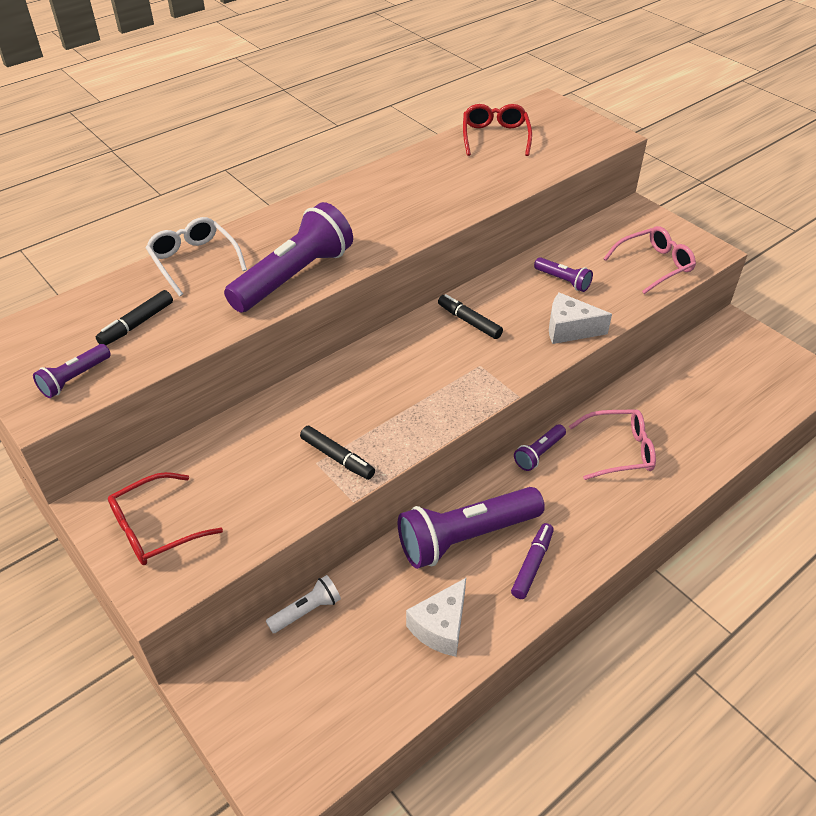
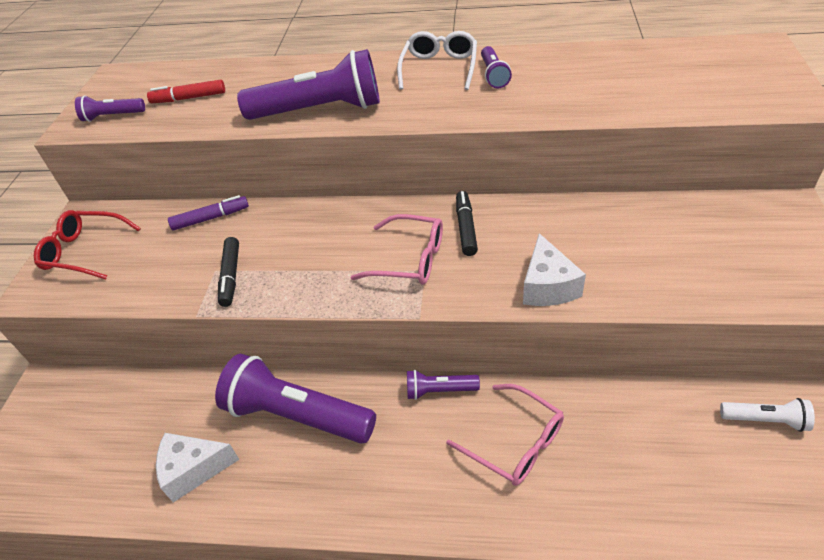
camera: 50 degrees right, 0 degrees up
(137, 324) = (189, 98): black marker -> red marker
(194, 261) = (279, 70): white glasses -> white glasses (439, 68)
(306, 611) = (142, 382): white flashlight -> white flashlight (765, 420)
(495, 137) = (654, 60): red glasses -> none
(532, 565) = (312, 480): purple marker -> purple marker (210, 218)
(563, 281) = (604, 237): purple flashlight -> purple flashlight (493, 75)
(569, 329) = (547, 286): white cheese -> white cheese turned 150 degrees counterclockwise
(654, 265) = (732, 274): pink glasses -> pink glasses (410, 259)

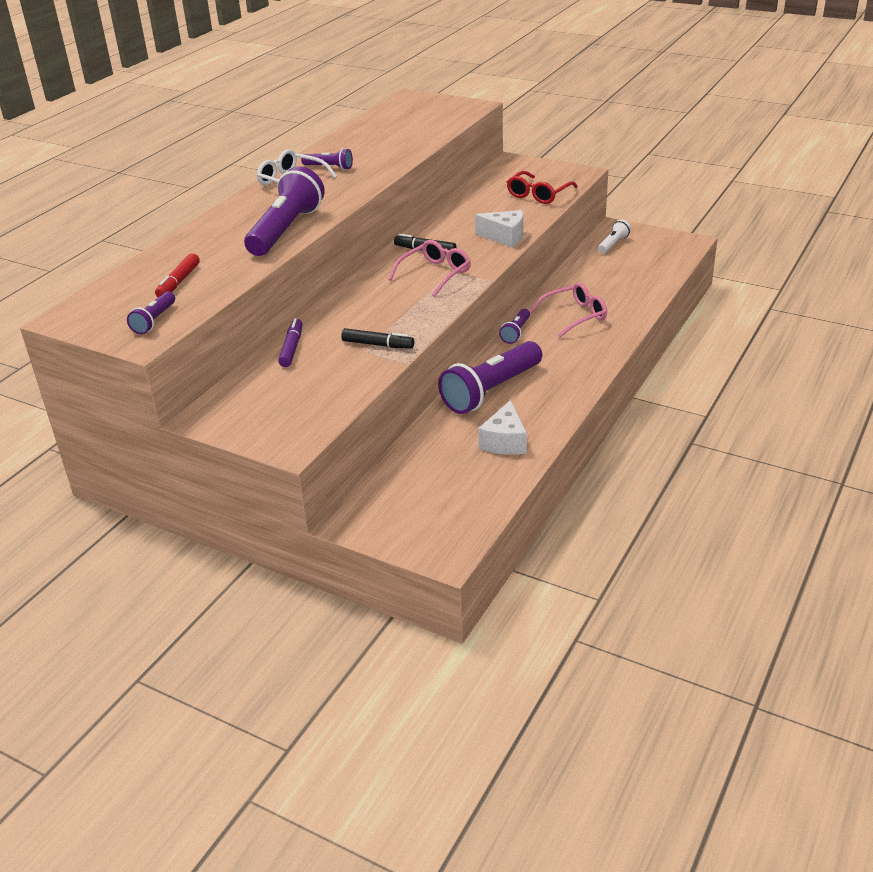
camera: 70 degrees left, 10 degrees down
(84, 251) = (262, 416): red glasses -> red glasses (538, 195)

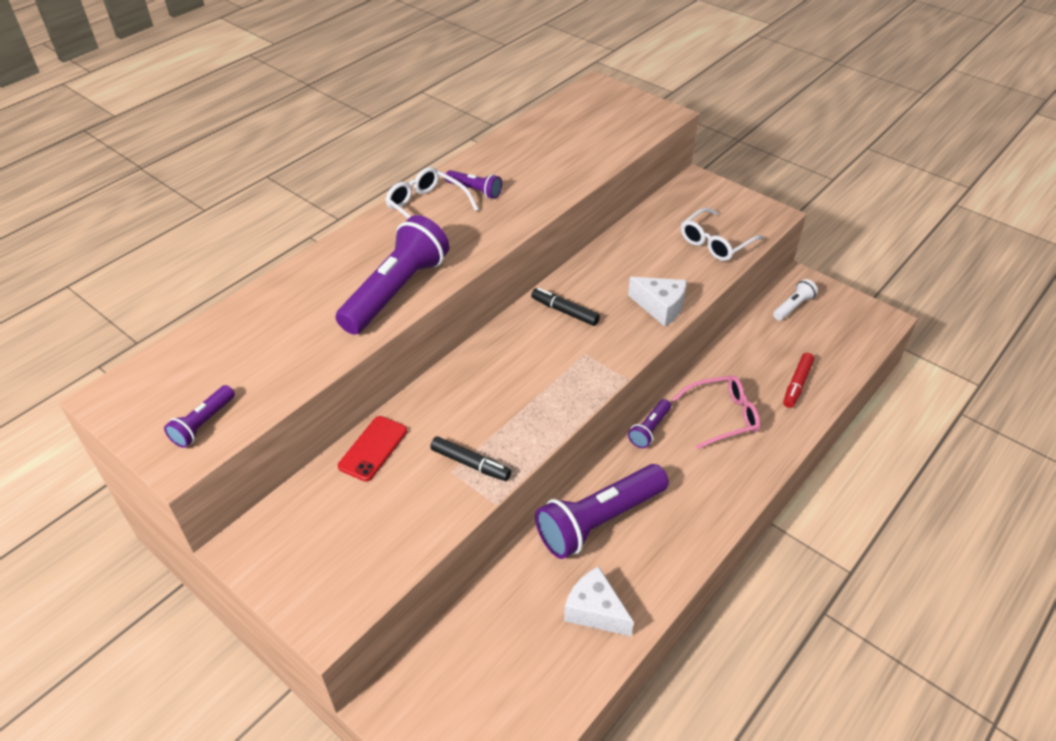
camera: 10 degrees right, 10 degrees up
(179, 282) = (251, 359): red marker -> red marker (797, 384)
(291, 348) = (373, 448): purple marker -> red phone
(435, 274) = (566, 355): pink glasses -> none
(505, 441) = (595, 611): white cheese -> white cheese turned 105 degrees clockwise
(538, 195) = (715, 243): red glasses -> white glasses

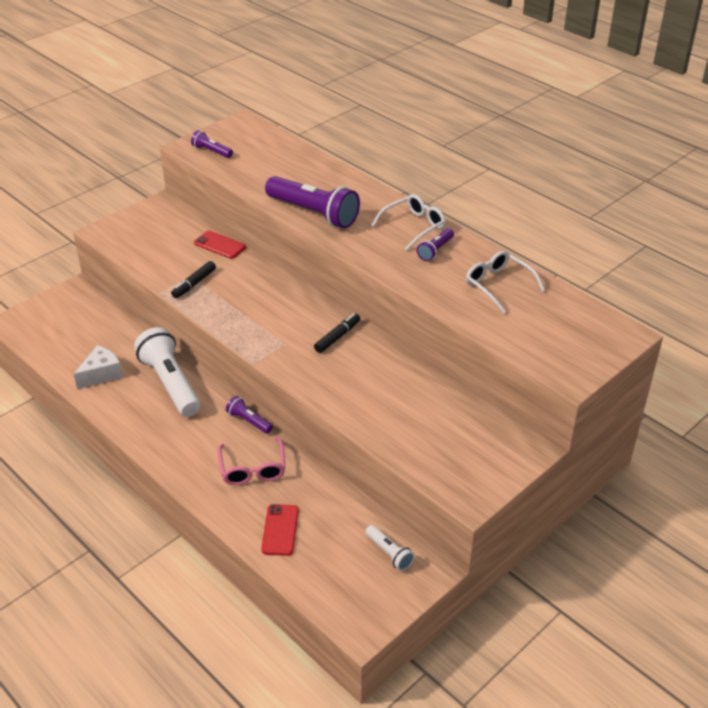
camera: 95 degrees right, 5 degrees down
(599, 521) = (170, 384): purple flashlight -> white flashlight
(660, 307) = (334, 393): white cheese -> none
(715, 243) = (423, 445): white glasses -> white glasses (498, 285)
(797, 384) = (280, 530): red marker -> red phone

